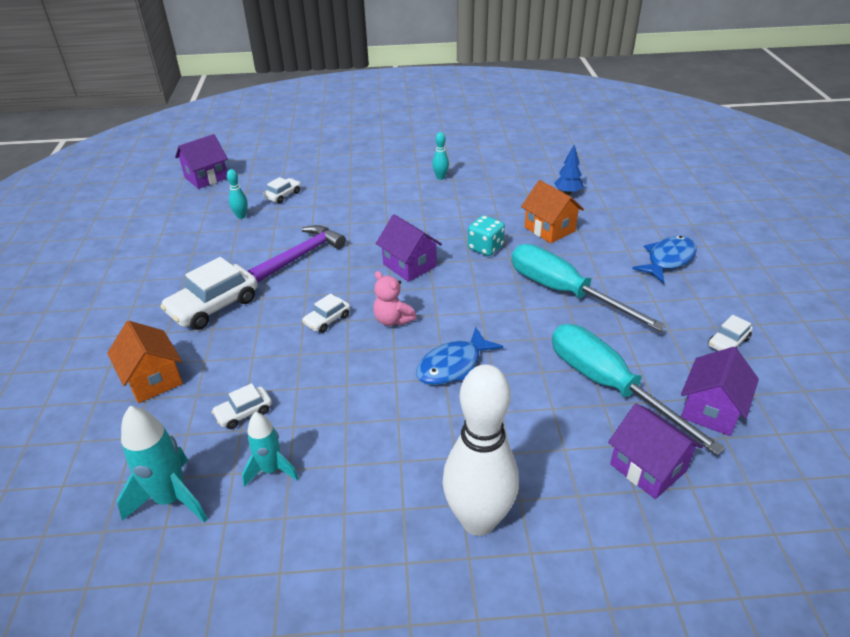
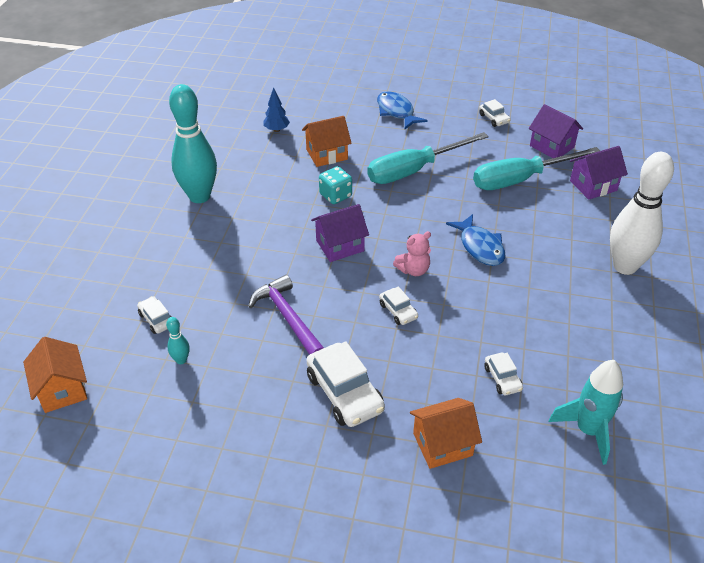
camera: 75 degrees left, 5 degrees up
(206, 177) = (62, 389): purple house -> orange house
(271, 470) = (568, 366): turquoise rocket -> none
(440, 177) = (199, 196): turquoise bowling pin -> turquoise bowling pin, size x2.47

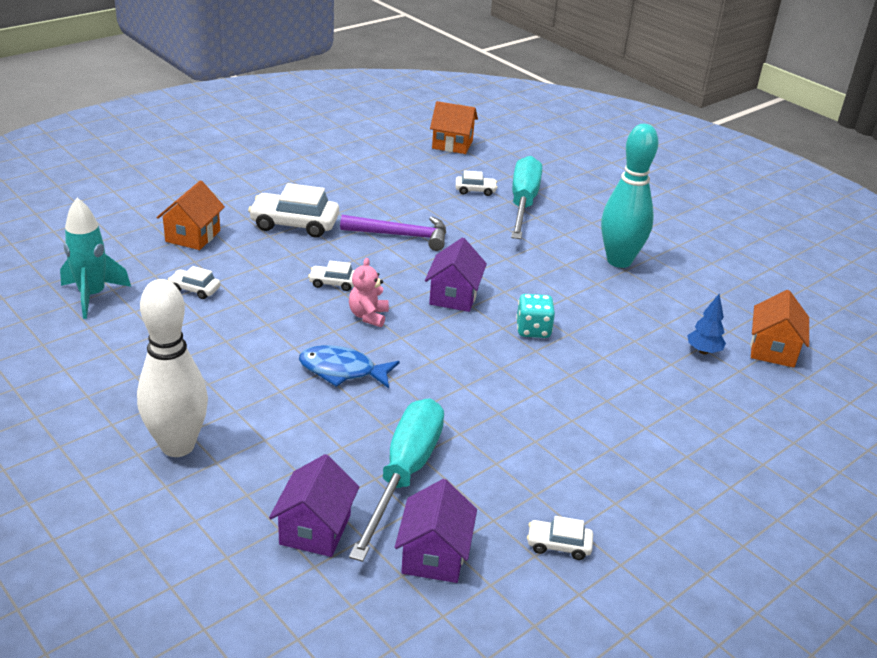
camera: 125 degrees right, 10 degrees down
(181, 360) = (420, 184): turquoise bowling pin -> none
(327, 154) = (616, 360): orange house -> orange house (773, 350)
(396, 112) = (663, 462): blue fish -> none
(414, 170) = (518, 403): turquoise screwdriver -> turquoise screwdriver (523, 203)
(551, 146) = (434, 555): purple house -> purple house turned 75 degrees counterclockwise

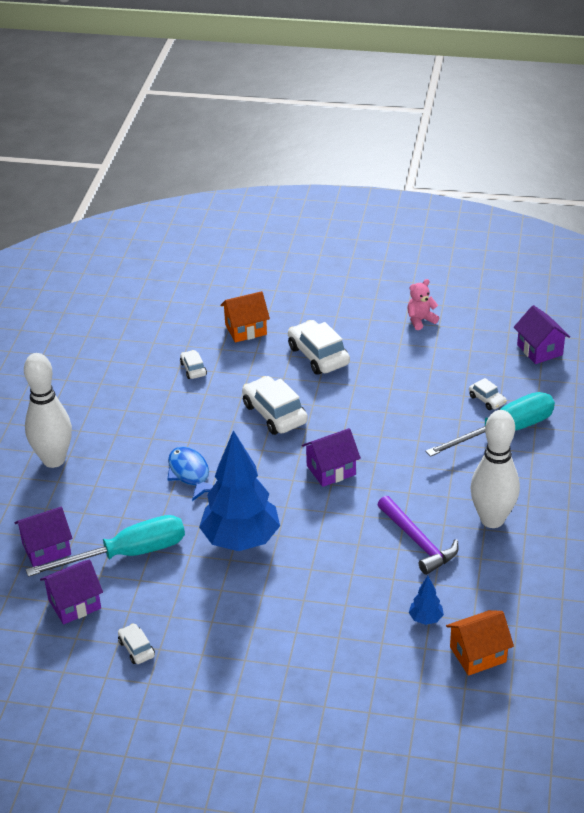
camera: 55 degrees right, 5 degrees up
(92, 296) = (138, 341): turquoise rocket -> none
(333, 283) = (274, 414): white car -> white car, size x1.92
(368, 316) = (258, 449): pink teddy bear -> pink teddy bear (420, 320)
(401, 235) = (372, 405): purple hammer -> purple hammer (418, 541)
(452, 144) = (539, 350): orange house -> purple house
(480, 392) = (241, 540): none -> blue tree
(533, 330) = (340, 526): turquoise dice -> none
(619, 261) = (492, 519): turquoise bowling pin -> white bowling pin

